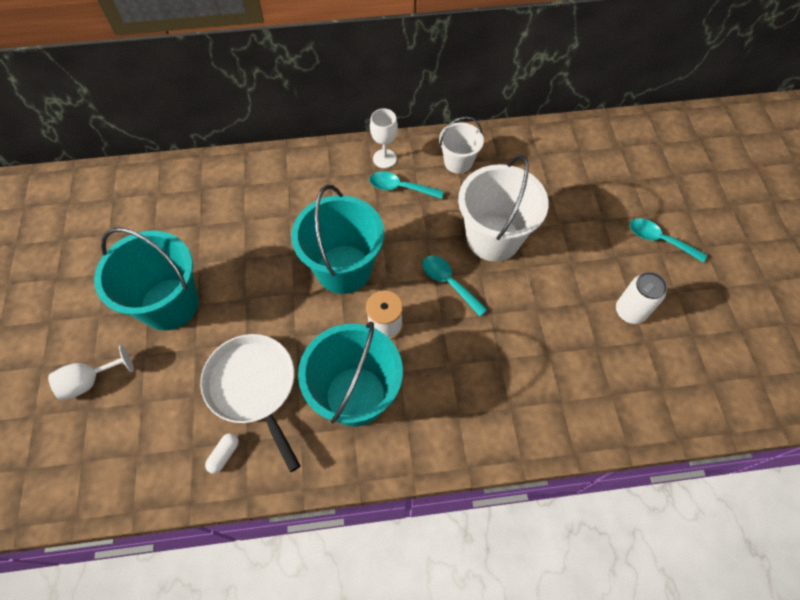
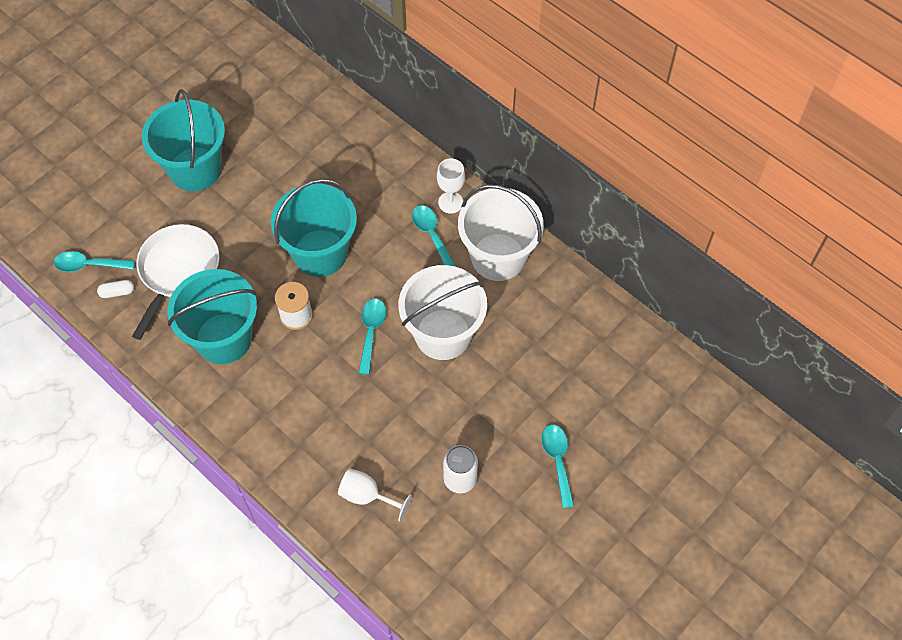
camera: 50 degrees right, 0 degrees up
(90, 381) = (102, 173): white goblet -> white goblet (367, 496)
(170, 460) = (89, 265): none -> turquoise spoon
(458, 162) = (498, 257): white bucket -> white bucket, size x1.78

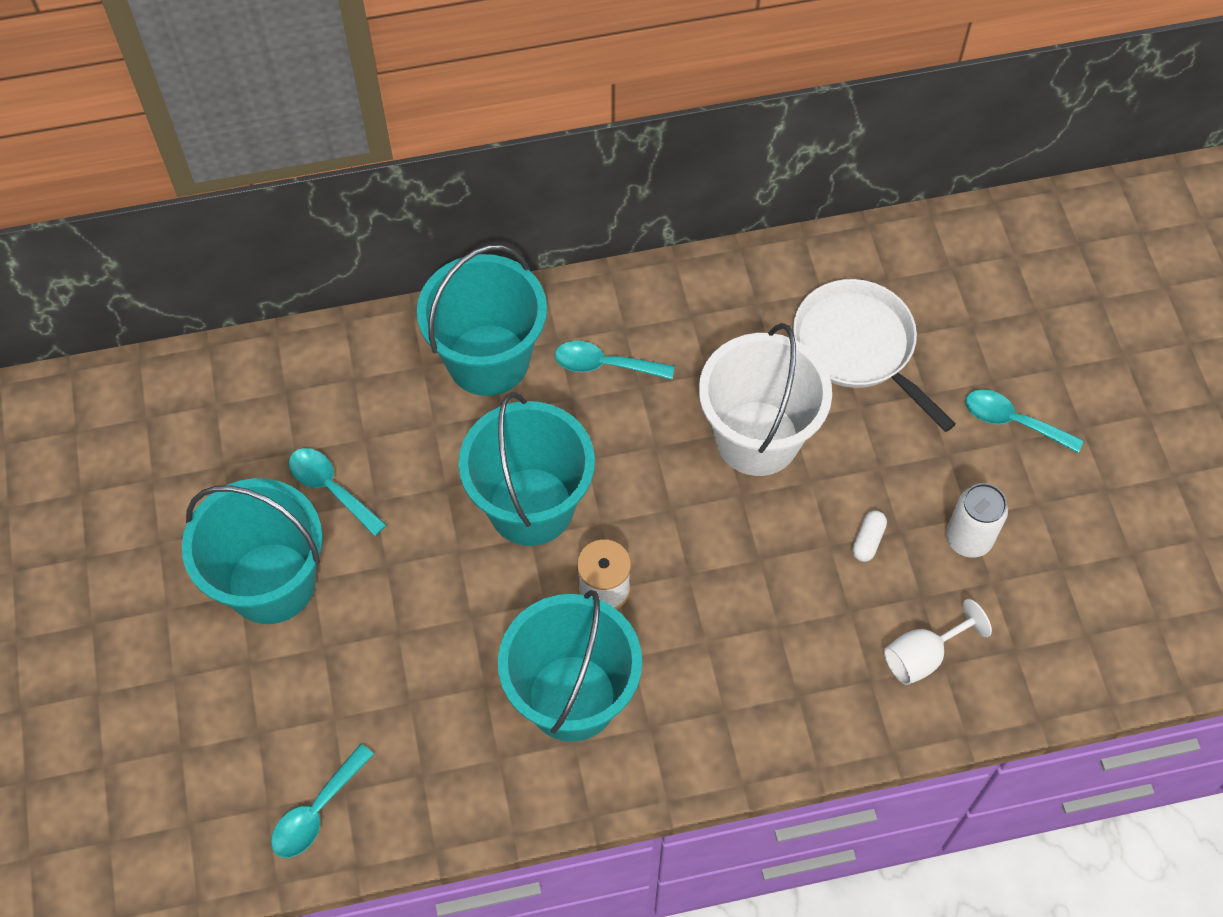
camera: 55 degrees left, 0 degrees up
(117, 292) = (393, 796): white capsule -> white capsule (868, 540)
(178, 270) = (419, 697): white pan -> white pan (858, 346)
(371, 332) = (694, 515): turquoise spoon -> turquoise spoon (331, 488)
(392, 180) = (488, 360): none -> turquoise bucket
(450, 202) = (574, 316): white goblet -> none
(498, 257) = (693, 314): white bucket -> none

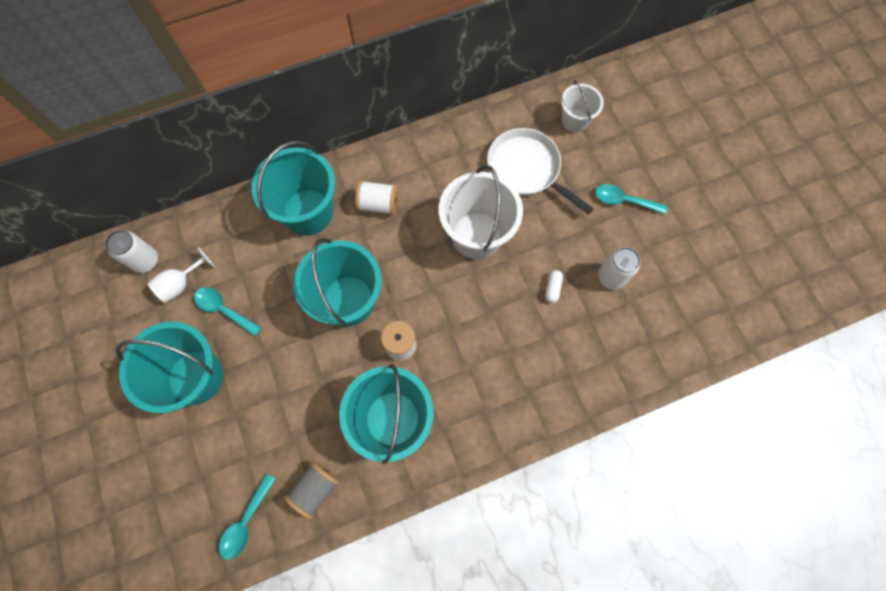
camera: 10 degrees left, 10 degrees up
(220, 395) = (146, 261): none -> white can
(433, 780) = (316, 488): none -> grey spool
(604, 365) = (378, 204): turquoise spoon -> white spool
(923, 656) = (597, 355): white goblet -> white goblet (181, 283)
(953, 281) = (575, 120): none -> white bucket

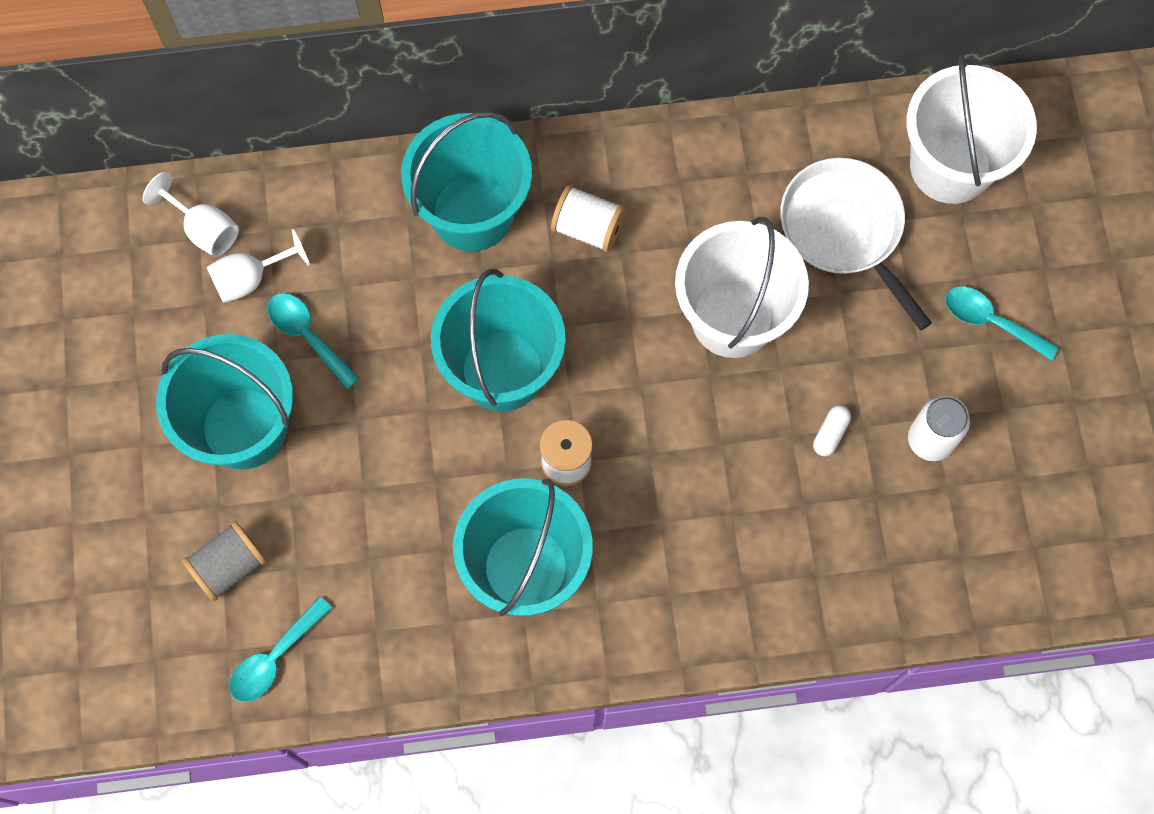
camera: 15 degrees right, 0 degrees up
(146, 261) = (204, 229): white can -> white goblet
(316, 488) = (387, 638): grey spool -> grey spool (229, 566)
(575, 120) = (950, 166): white bucket -> white bucket, size x1.78

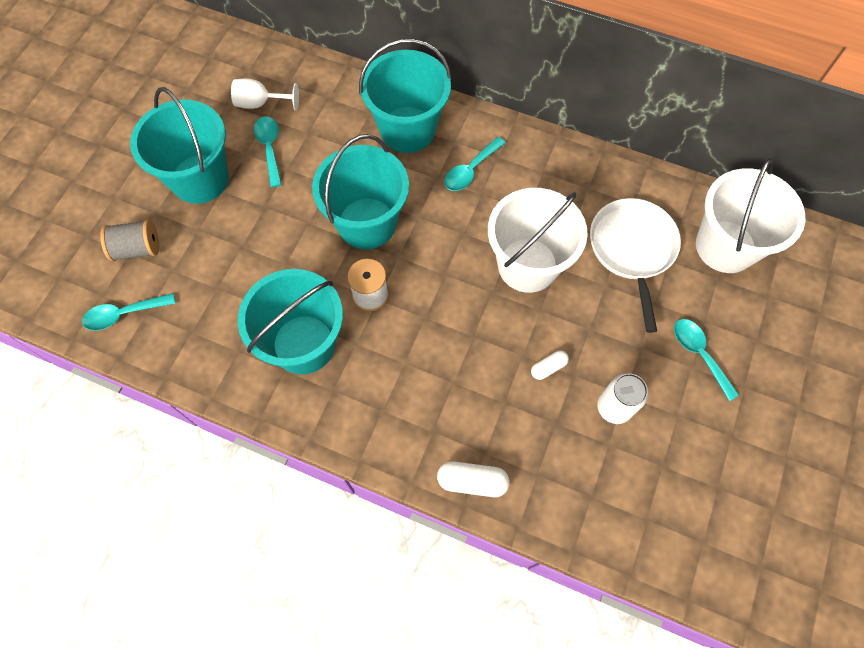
camera: 30 degrees right, 5 degrees down
(204, 229) = (254, 66): white goblet -> none
(588, 228) = (470, 170): white spool -> turquoise spoon
(822, 616) = (472, 481): none -> white capsule

